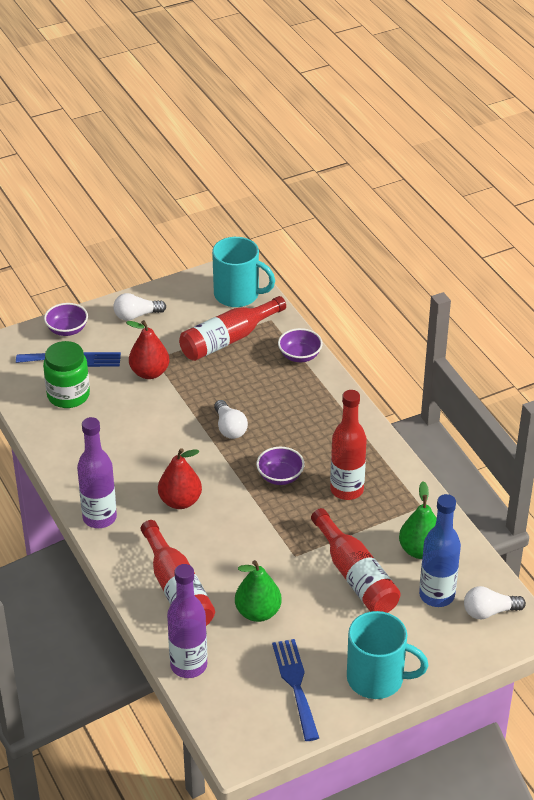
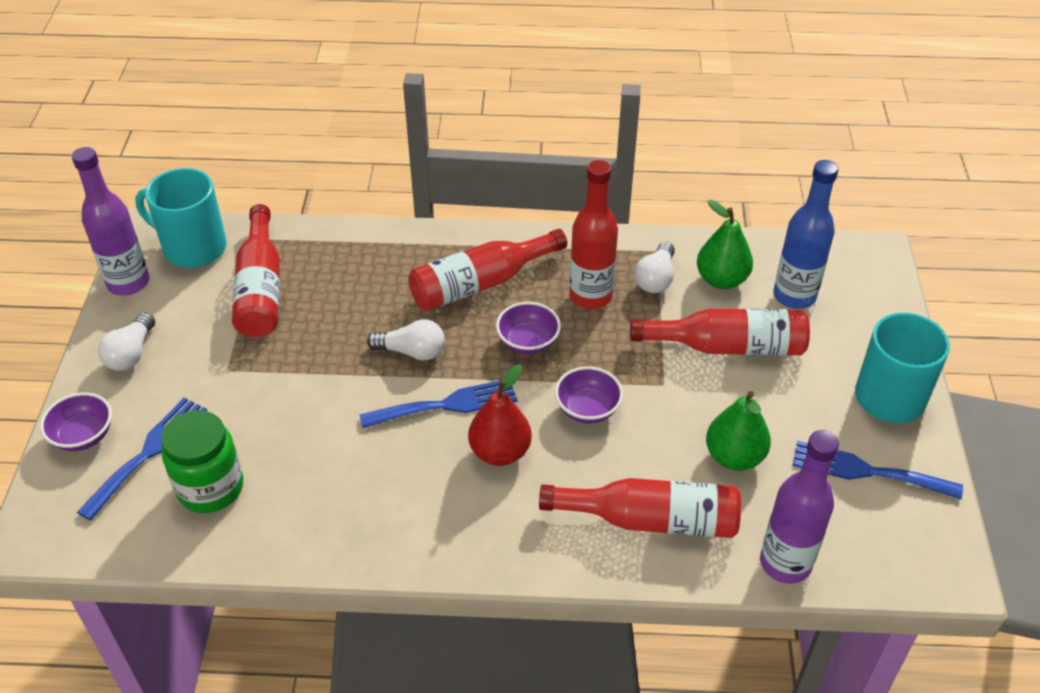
camera: 60 degrees left, 5 degrees up
(99, 518) = (468, 549): purple bottle -> purple bottle (128, 283)
(149, 372) = (247, 385): red pear -> none
(199, 462) = (446, 405): none -> blue fork
(238, 295) = (193, 247): turquoise mug -> turquoise mug turned 120 degrees counterclockwise
(300, 356) = (347, 241): purple bowl -> purple bowl (587, 409)
(314, 432) = (480, 283): none -> red bottle
(489, 612) = (839, 268): white light bulb -> white light bulb (655, 279)

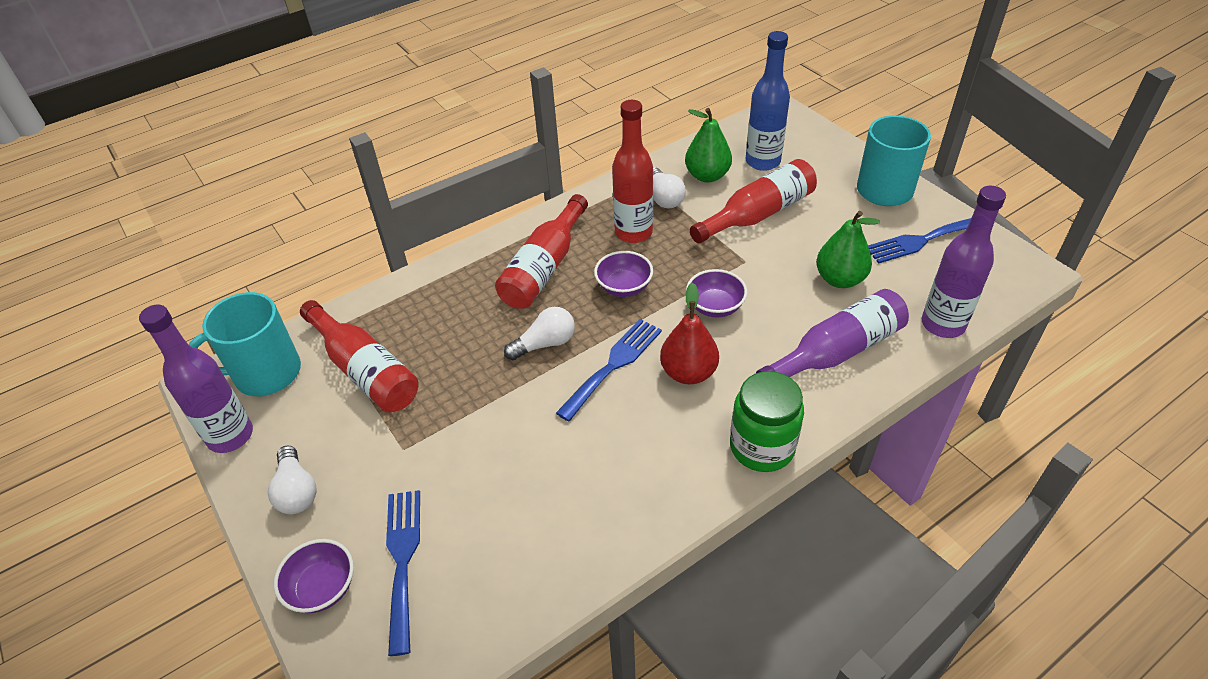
camera: 35 degrees left, 0 degrees up
(210, 487) = (490, 549): green jar -> green jar (762, 447)
(651, 520) = (836, 352): red bottle -> purple bottle

